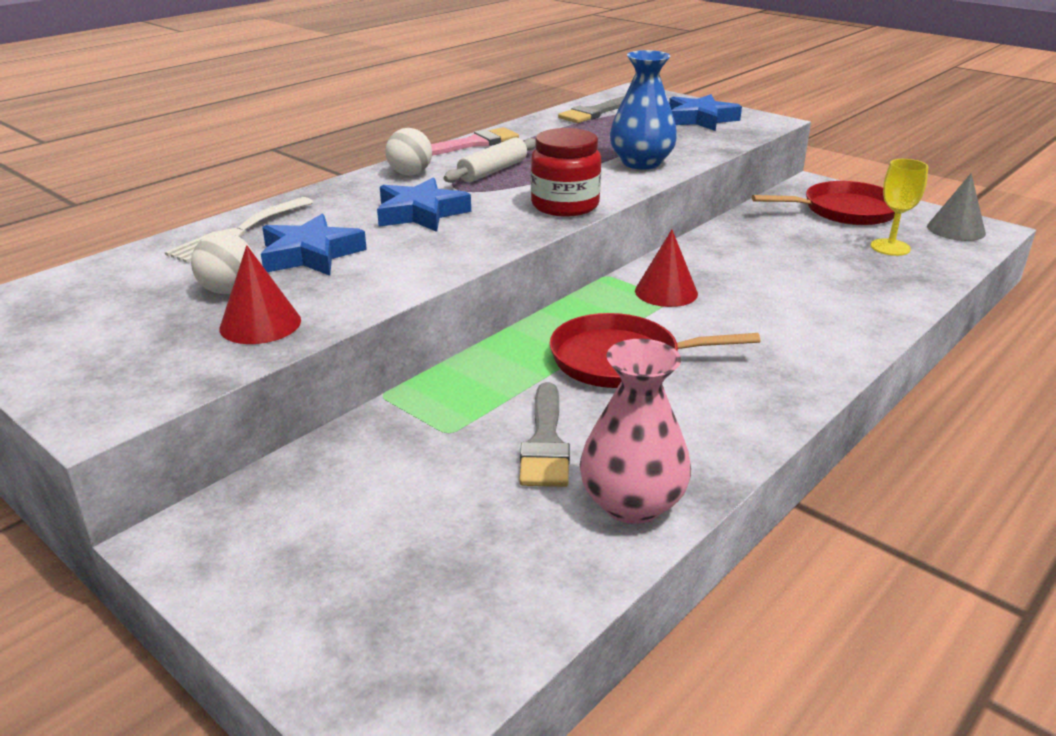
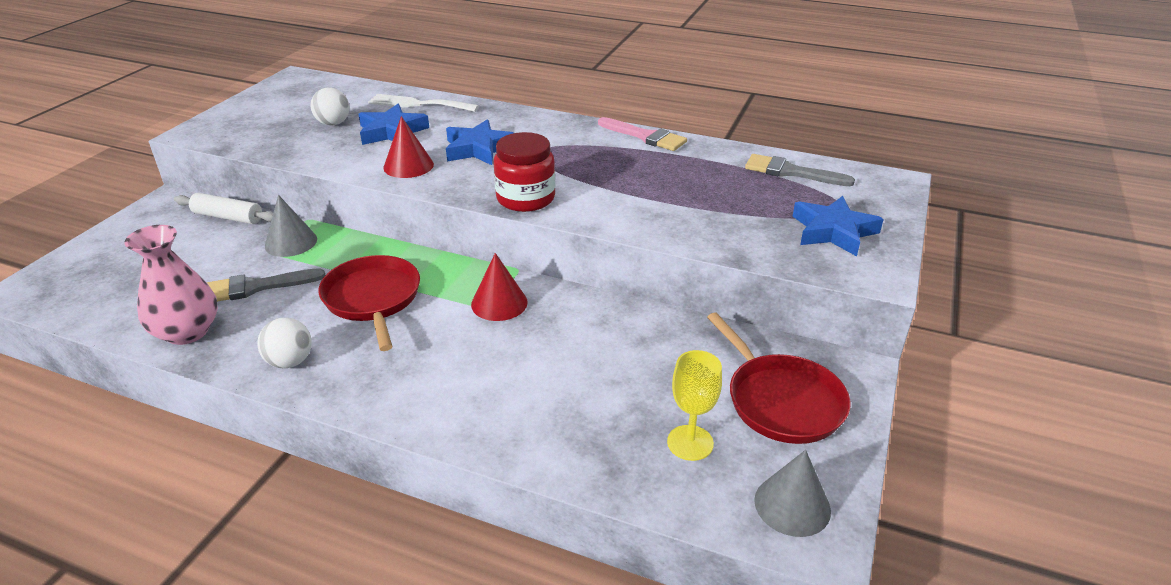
camera: 70 degrees right, 5 degrees up
(260, 324) = (291, 142): red cone -> red cone (408, 166)
(410, 174) = (556, 128): white ball -> white ball (290, 361)
(440, 410) = (291, 242): none -> grey cone
(493, 171) = (584, 156): white rolling pin -> white rolling pin (228, 217)
(641, 163) = (658, 217): blue vase -> none

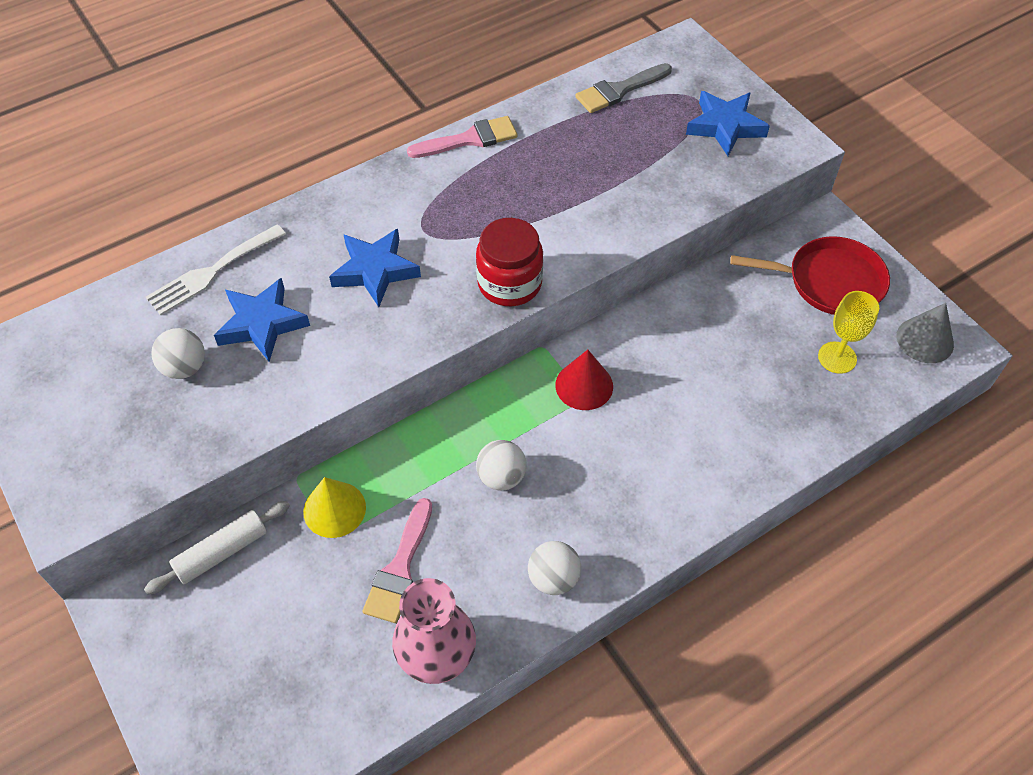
camera: 55 degrees left, 20 degrees up
(256, 287) = (400, 568): grey brush -> pink brush
(291, 242) = (334, 509): grey cone -> yellow cone
(373, 299) = (501, 477): red pan -> white ball
(408, 166) = (359, 342): red cone -> none

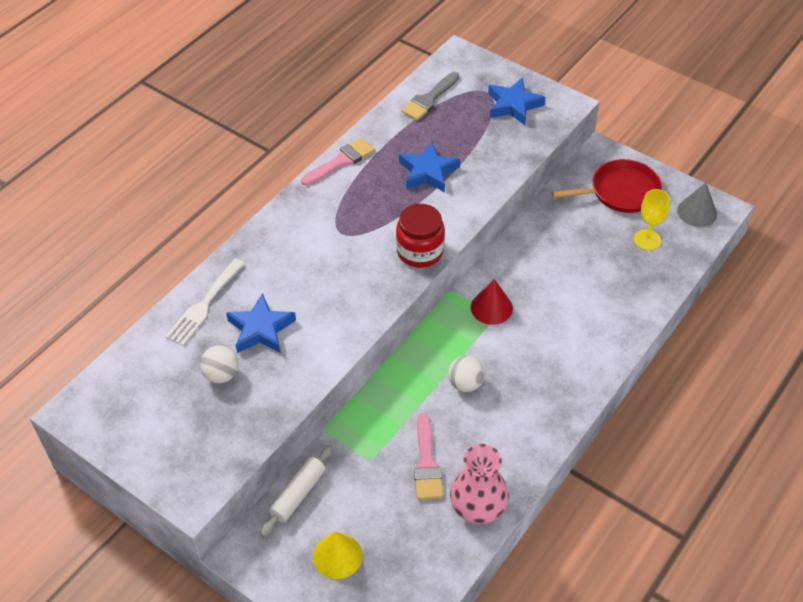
camera: 20 degrees left, 5 degrees down
(334, 509) = (362, 441): yellow cone -> yellow cone (337, 556)
(375, 271) = (322, 270): blue star -> blue star (428, 172)
(553, 578) = (531, 436): white ball -> none

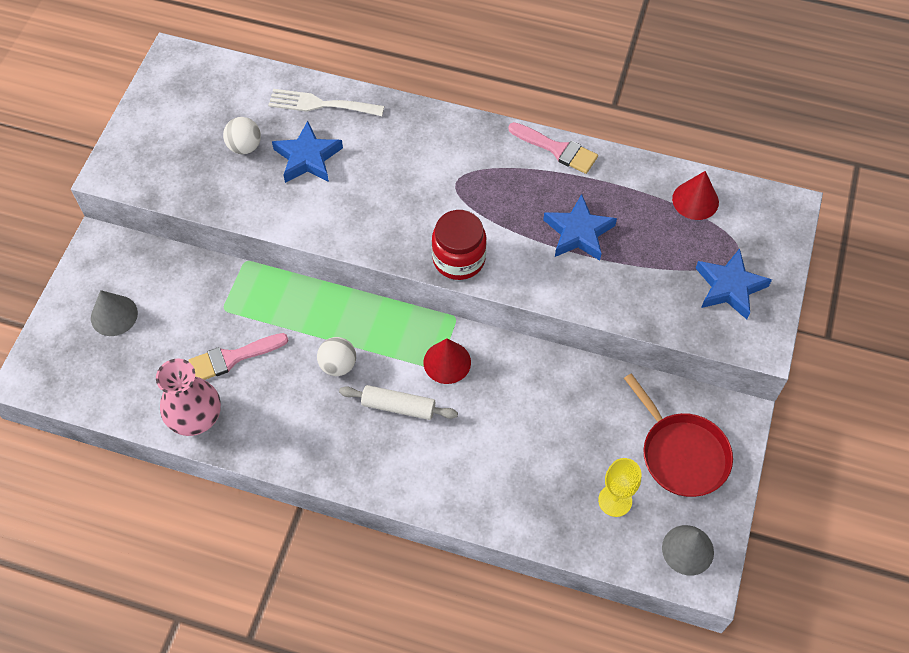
camera: 70 degrees right, 10 degrees up
(298, 494) = (169, 263): white rolling pin -> white rolling pin (398, 407)
(337, 556) = (114, 315): yellow cone -> grey cone
(429, 99) = (695, 200): grey brush -> red cone

